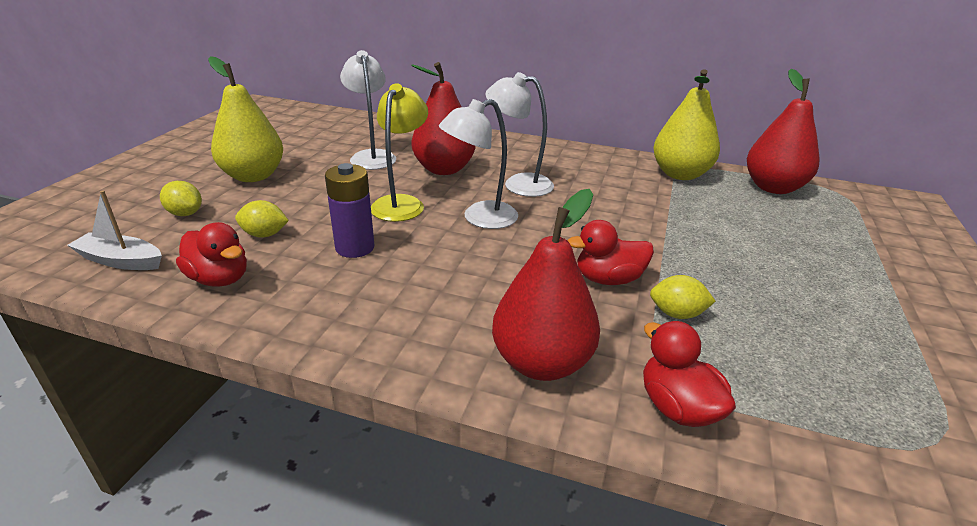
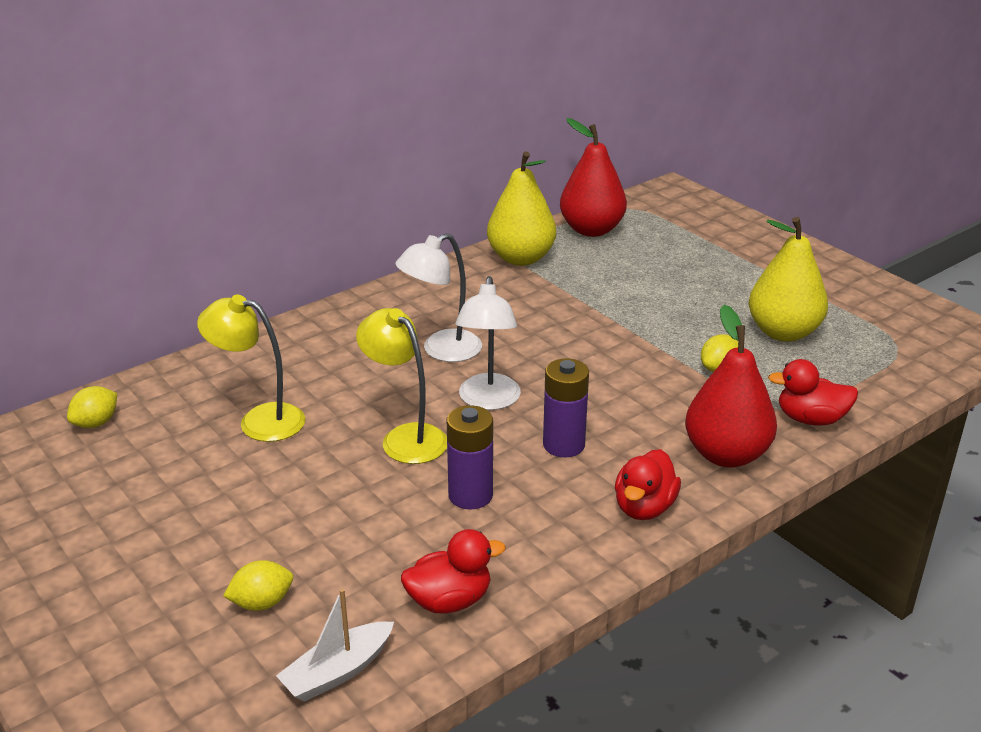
camera: 55 degrees left, 0 degrees up
(253, 176) = (210, 526): yellow pear -> yellow pear (783, 332)
(264, 234) = (381, 550): yellow lemon -> yellow lemon (96, 423)
(372, 156) = (259, 420): white lamp -> yellow lamp
(444, 169) = (355, 383): red pear -> none
(459, 267) = (564, 445): none -> purple battery
(608, 279) = (650, 377): red duck -> red duck (644, 507)

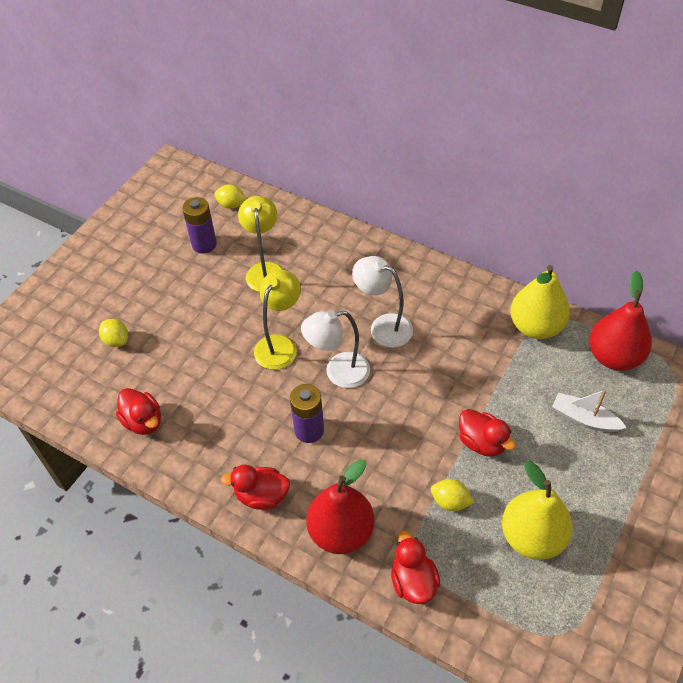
camera: 70 degrees right, 20 degrees up
(337, 672) = (78, 393): white boat -> white boat (584, 418)
(470, 495) = (237, 398): purple battery -> purple battery (204, 244)
(652, 329) = (482, 442): none -> red duck

